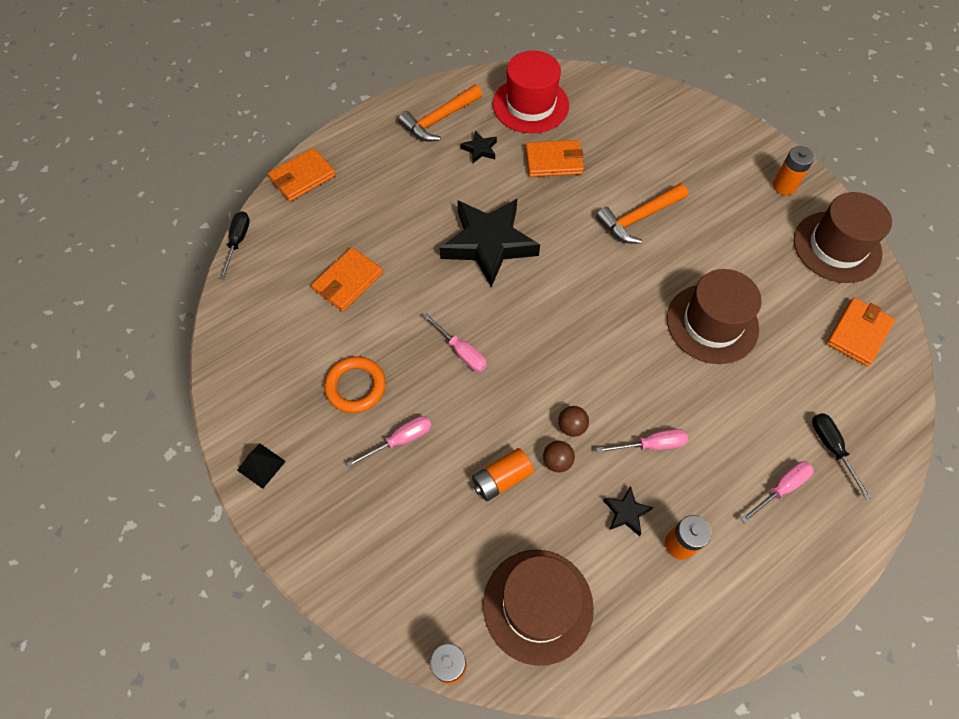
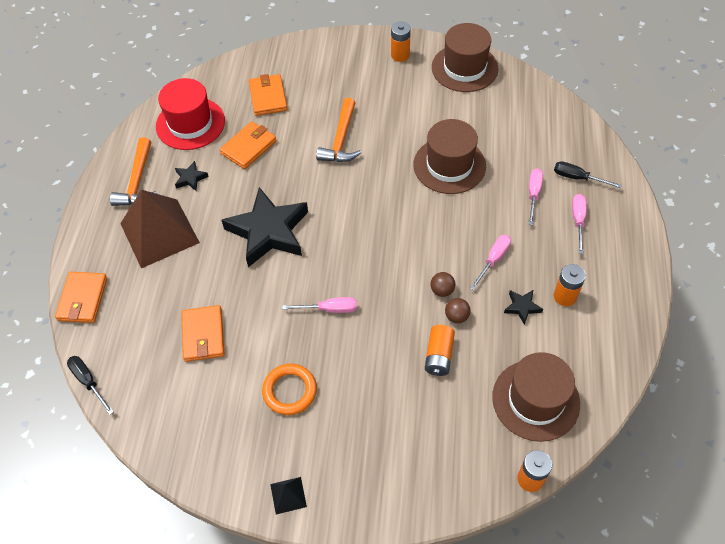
camera: 45 degrees left, 5 degrees down
(400, 440) = (356, 393): pink screwdriver -> pink screwdriver (533, 194)
(408, 173) = (159, 233): none -> brown pyramid
(858, 333) = (525, 106): orange wallet -> orange wallet (268, 97)

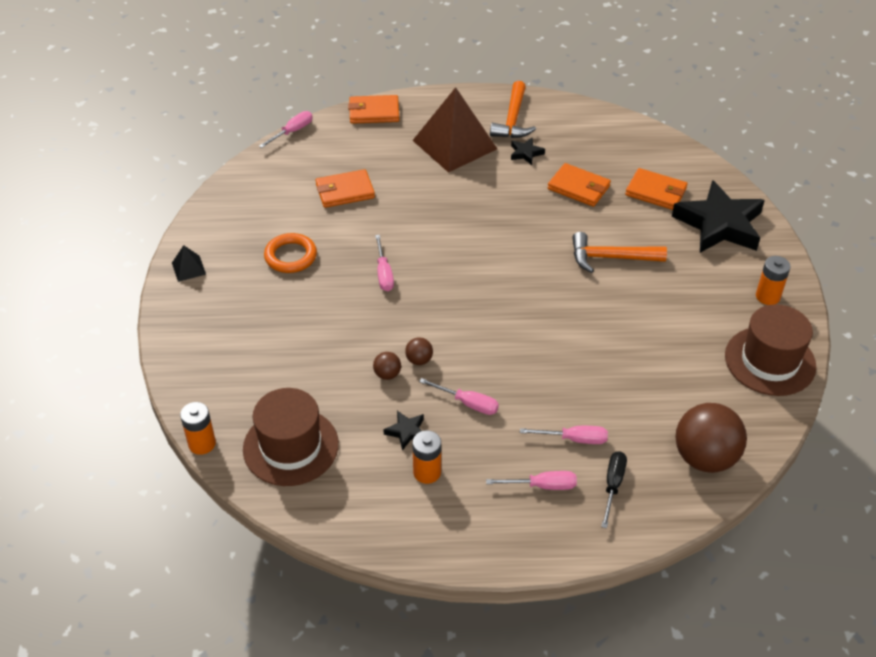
camera: 80 degrees right, 10 degrees down
(88, 382) = (292, 132): black screwdriver -> pink screwdriver
(137, 182) = (513, 119): orange hammer -> orange hammer turned 75 degrees counterclockwise
(190, 123) = (598, 141): red hat -> none
(268, 97) = (656, 192): orange wallet -> orange wallet turned 45 degrees clockwise
(268, 231) = (471, 217): black star -> black star (719, 224)
(439, 356) = (338, 362): orange battery -> none
(449, 165) = (599, 355): brown hat -> none
(552, 121) = (704, 457): none -> brown ball

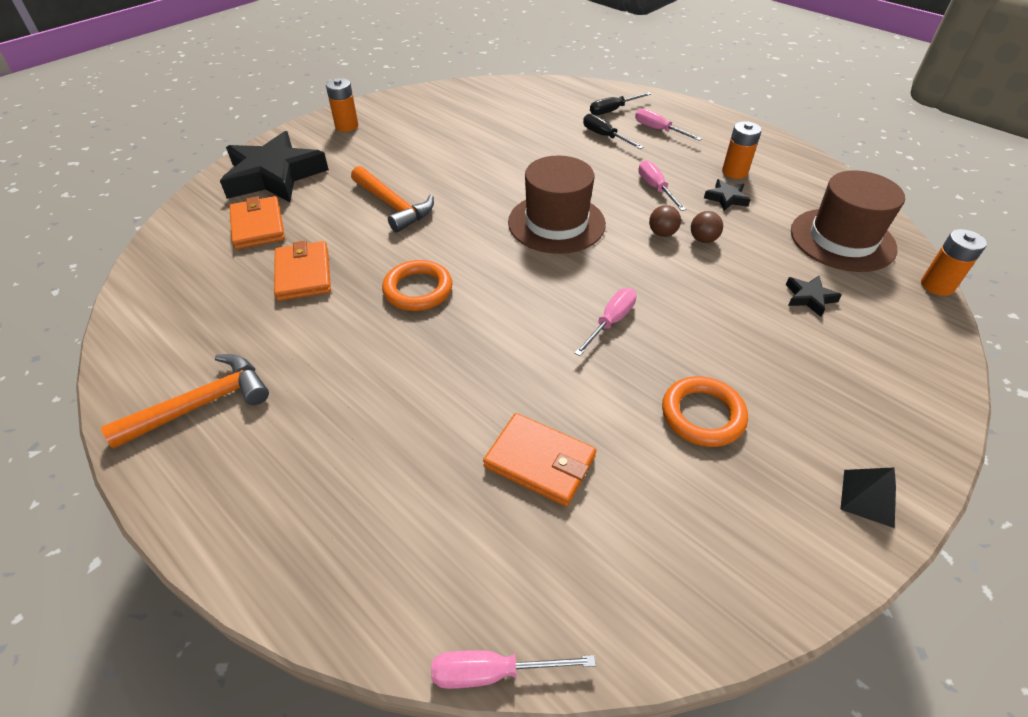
camera: 135 degrees left, 0 degrees up
(374, 112) = (322, 591): orange wallet -> none
(454, 144) = (318, 424): brown pyramid -> none
(507, 221) = (418, 290): none -> orange ring
(526, 153) = (275, 347): black star -> black star (809, 298)
(574, 439) = (605, 136): pink screwdriver -> black screwdriver
(704, 457) = (538, 94): brown ball -> none
(770, 361) = (417, 104): brown hat -> brown hat (556, 223)

